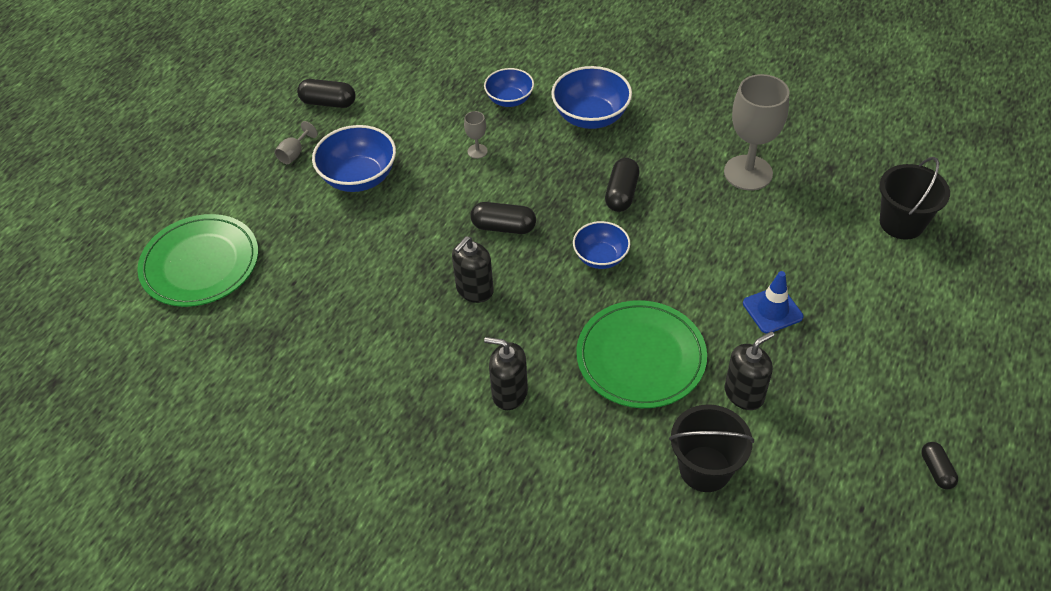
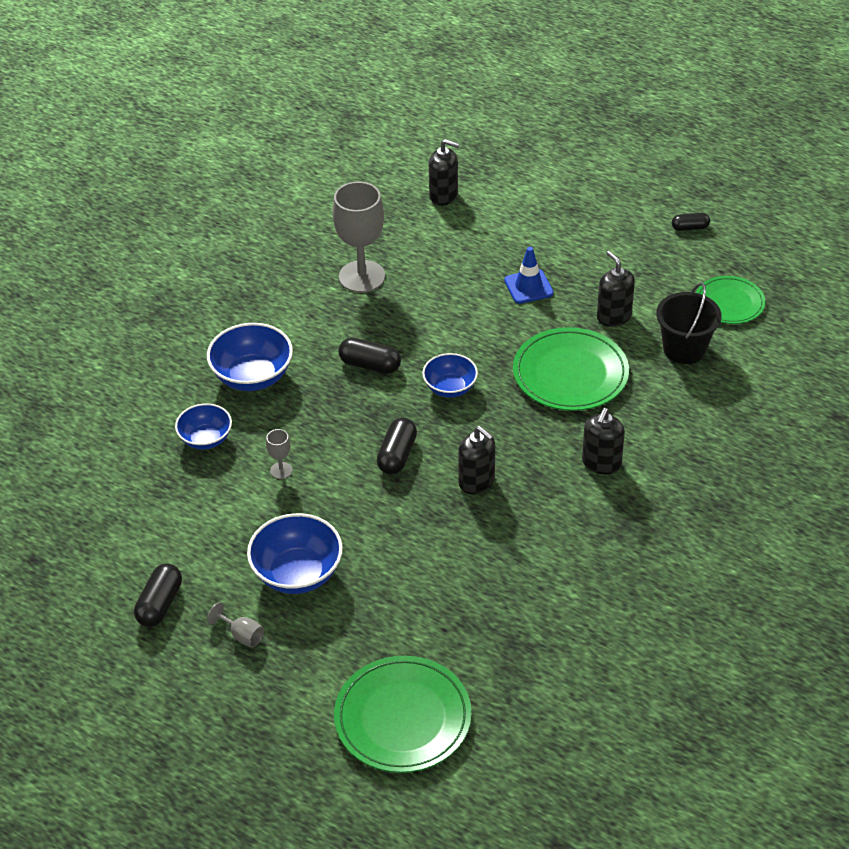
camera: 85 degrees left, 5 degrees down
(802, 518) = (729, 303): none -> green plate
(901, 223) = (443, 196): black bucket -> black soap dispenser

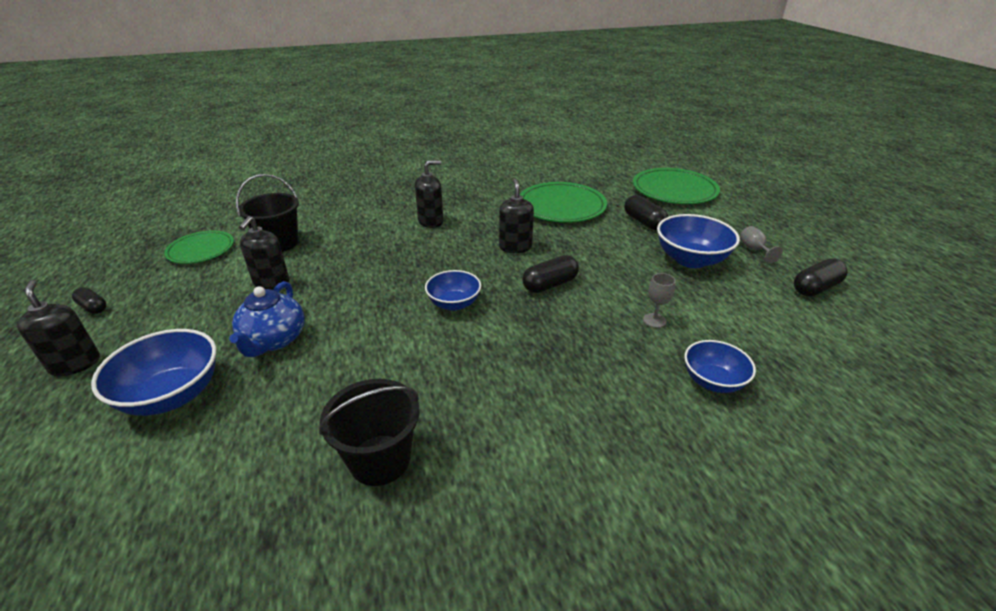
camera: 140 degrees left, 10 degrees down
(252, 377) = (617, 416): blue bowl -> blue bowl (172, 395)
(362, 276) = (380, 460): grey goblet -> black bucket
(370, 365) = (492, 357): black capsule -> black capsule (643, 222)
(443, 196) = (134, 513): black soap dispenser -> black soap dispenser (75, 364)
(528, 287) = (274, 340): blue traffic cone -> blue teapot
(570, 374) = (364, 267): green plate -> green plate (561, 206)

